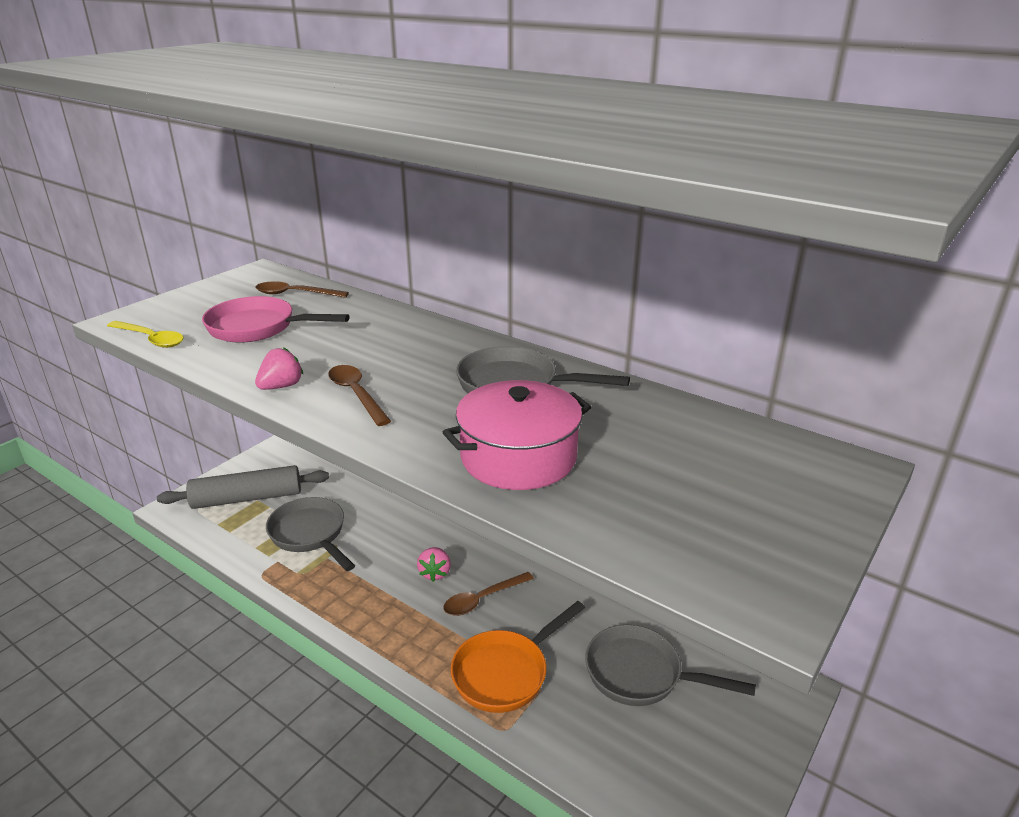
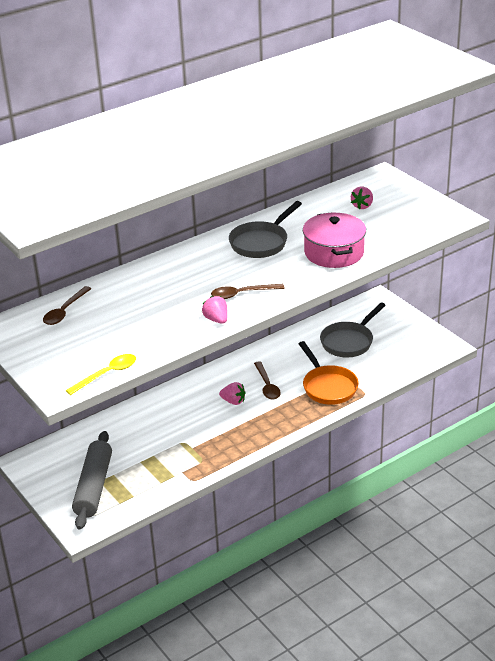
camera: 70 degrees left, 5 degrees up
(258, 328) = (119, 328): pink pan -> none
(310, 534) = (161, 454): grey pan -> none
(709, 462) = (362, 206): none -> pink strawberry

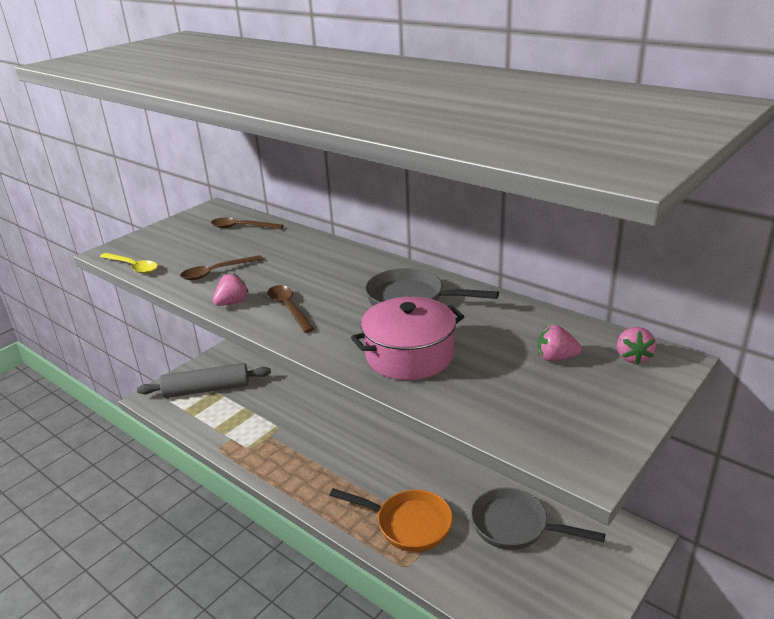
camera: 75 degrees right, 5 degrees down
(233, 401) = (354, 448): pink strawberry -> pink strawberry (632, 357)
(267, 385) = (392, 468): brown spoon -> brown spoon (216, 272)
(328, 386) = (408, 524): orange pan -> orange pan turned 120 degrees counterclockwise

